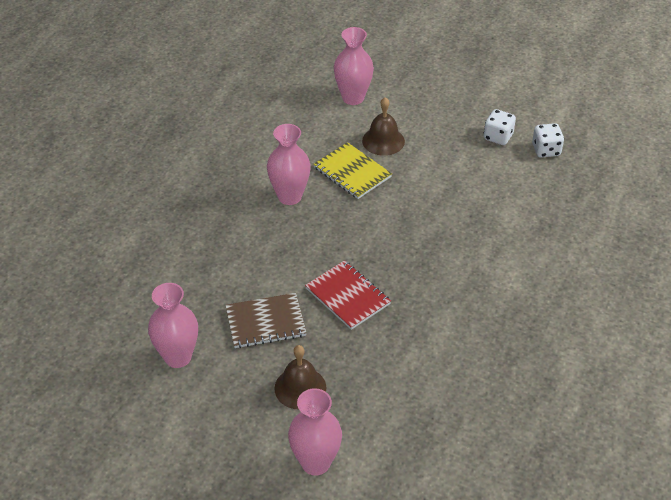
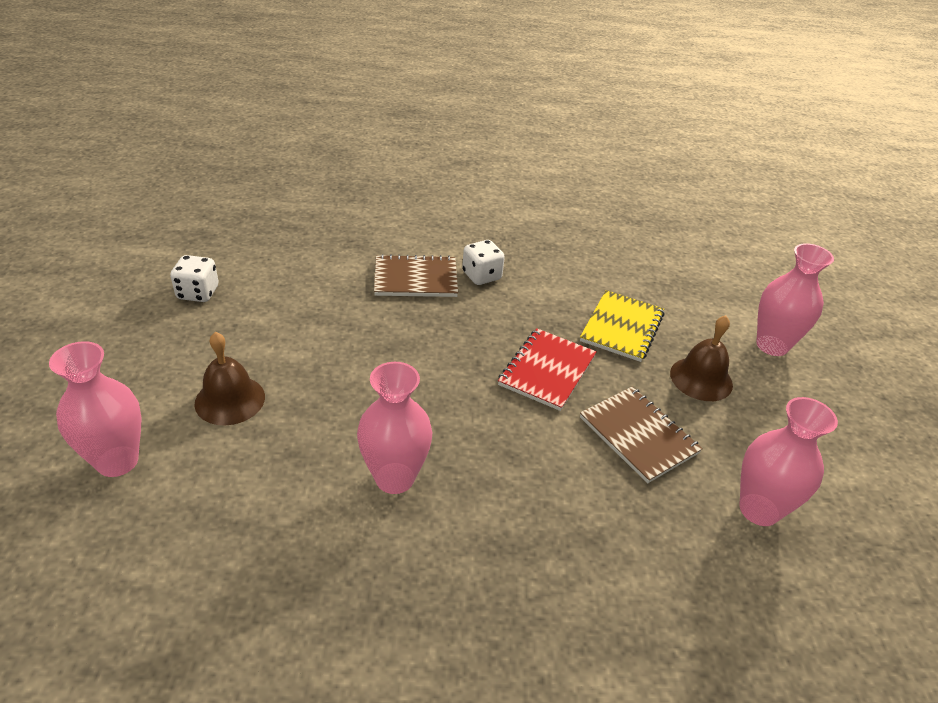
camera: 115 degrees left, 5 degrees down
(352, 172) = (313, 418): yellow notebook -> yellow notebook (621, 327)
(483, 252) = (415, 279): none -> brown notebook
(546, 150) = (217, 254): white dice -> white dice (481, 276)

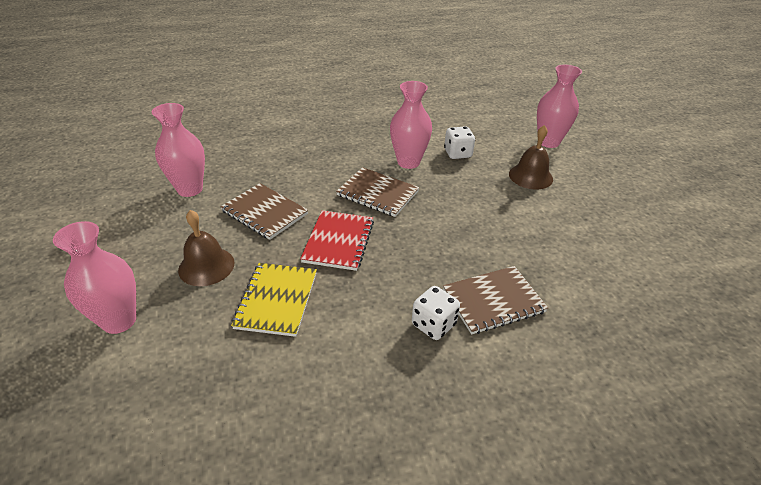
camera: 165 degrees right, 0 degrees up
(198, 293) = (641, 235): white dice -> white dice (457, 153)
(472, 427) = (377, 193): none -> brown notebook

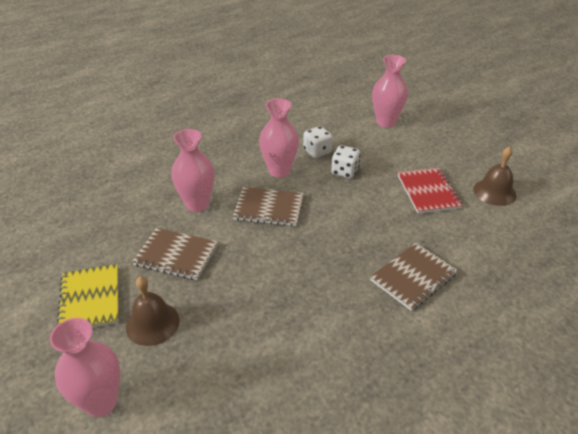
camera: 20 degrees left, 0 degrees up
(190, 189) = (87, 252): pink vase -> pink vase (197, 204)
(277, 300) = (237, 334): yellow notebook -> yellow notebook (90, 299)
(338, 241) = (260, 263): red notebook -> red notebook (428, 192)
(433, 324) = (378, 312): white dice -> white dice (344, 171)
(530, 176) = (387, 158): brown bell -> brown bell (494, 192)

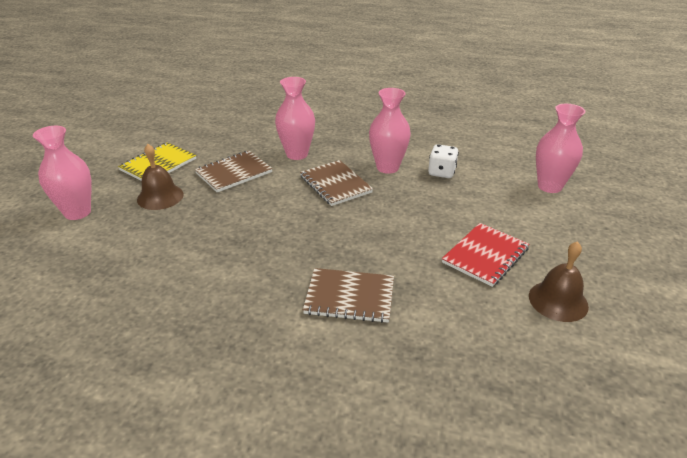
camera: 50 degrees right, 5 degrees down
(176, 255) = (234, 173): brown notebook -> brown notebook turned 75 degrees clockwise
(344, 171) = (438, 197): white dice -> none

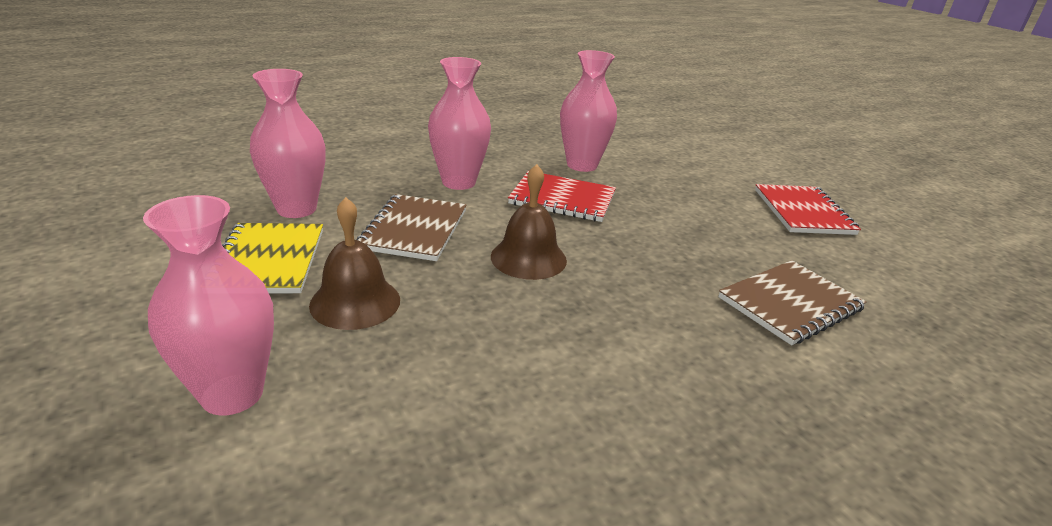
camera: 45 degrees left, 5 degrees down
(335, 184) = (562, 199): brown notebook -> red notebook
(441, 172) = (637, 154): white dice -> none
(549, 186) = (734, 139): pink vase -> pink vase (296, 209)
(558, 301) = (906, 224): brown bell -> brown bell (528, 258)

